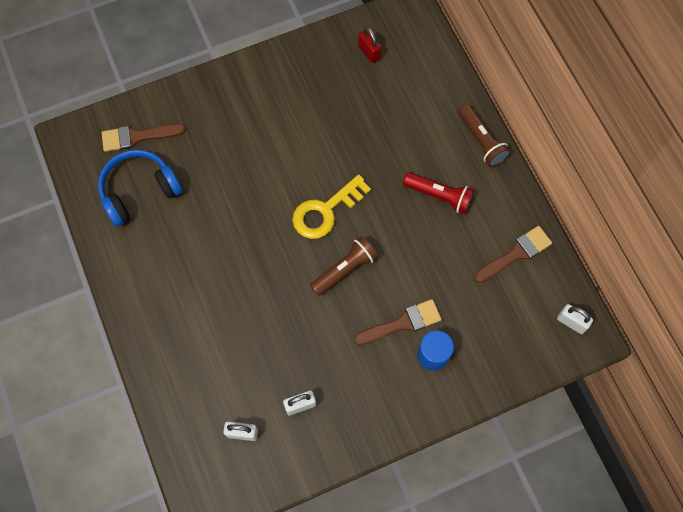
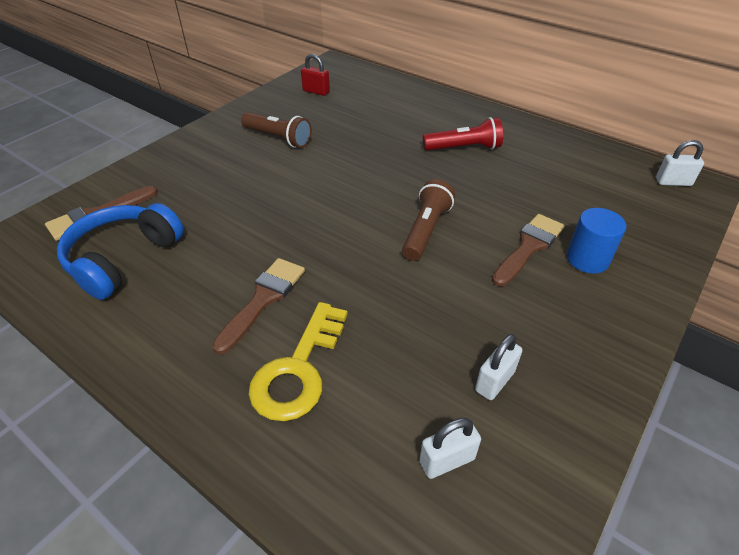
camera: 30 degrees left, 25 degrees down
(325, 211) = (364, 196): yellow key -> yellow key (298, 370)
(481, 141) = (463, 107): brown flashlight -> brown flashlight (278, 138)
(516, 253) = (571, 158): brown brush -> brown brush (263, 299)

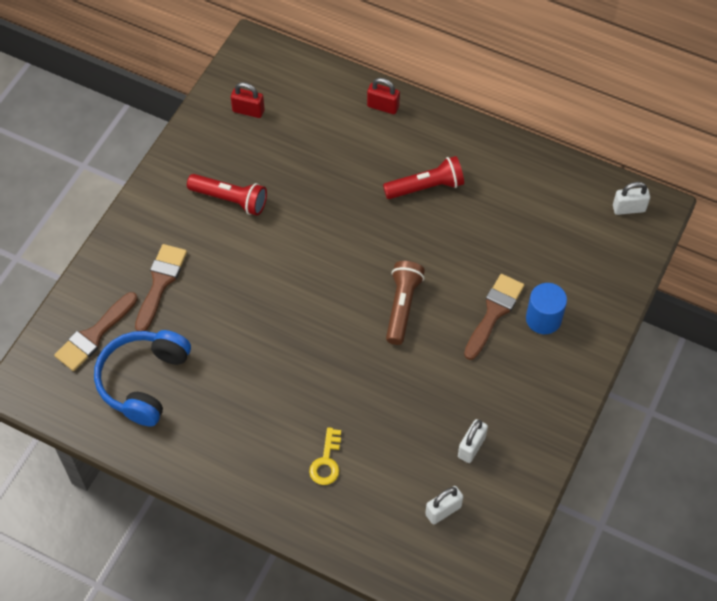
camera: 10 degrees left, 15 degrees up
(263, 299) = (280, 403): brown brush -> brown brush (160, 283)
(278, 138) = (230, 200): brown flashlight -> red flashlight
(298, 370) = (326, 462): yellow key -> yellow key, size x0.56
(432, 99) = (383, 106): none -> red padlock

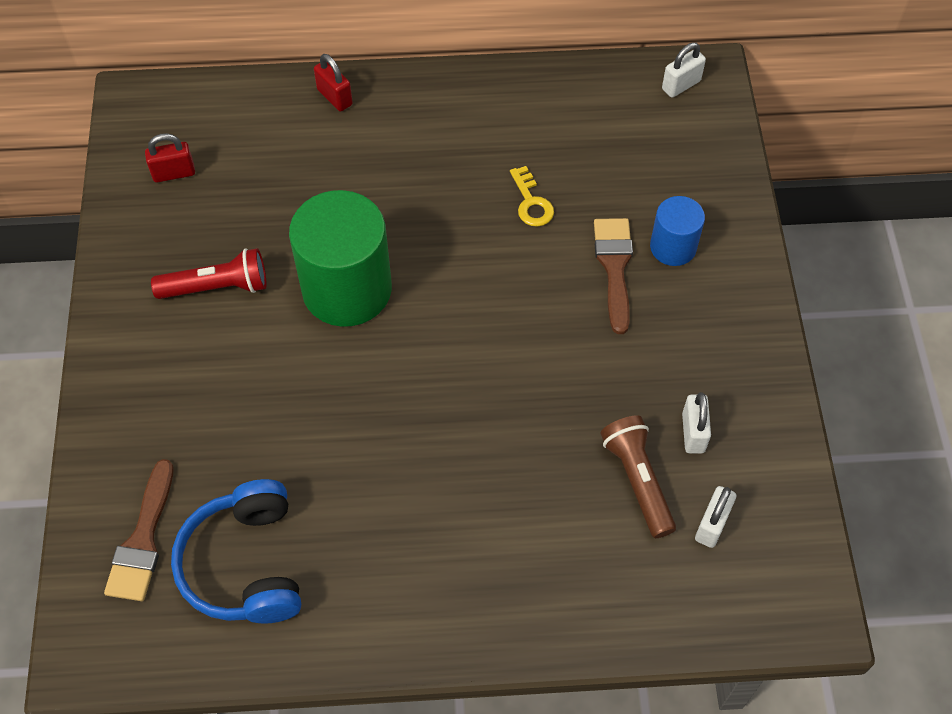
camera: 30 degrees left, 0 degrees up
(160, 283) = (190, 430): brown brush -> none
(309, 241) = (347, 289): none -> green cylinder
(326, 462) = (538, 542): yellow key -> yellow key (531, 203)
(383, 106) = (335, 97): red padlock -> red padlock turned 60 degrees clockwise
(402, 306) = (506, 311): brown flashlight -> brown flashlight (638, 480)
(426, 187) = (444, 164): red flashlight -> none

